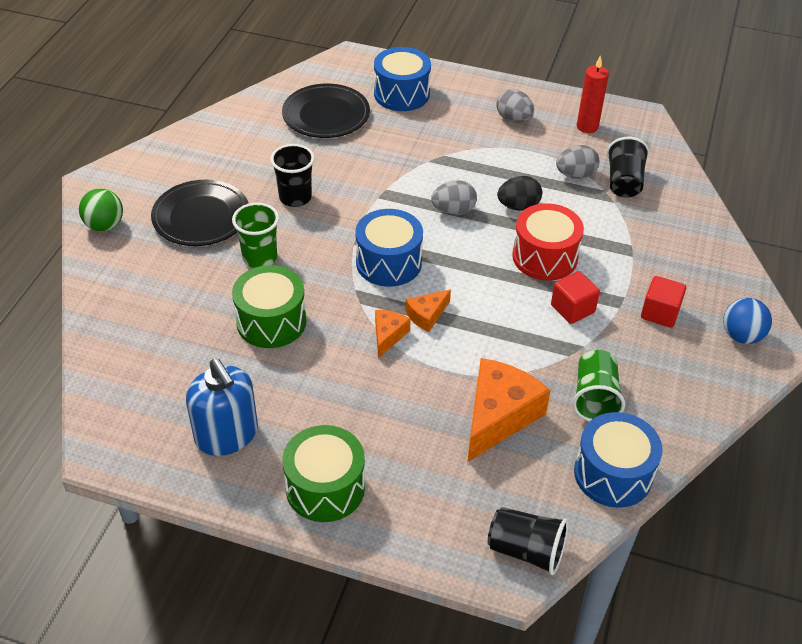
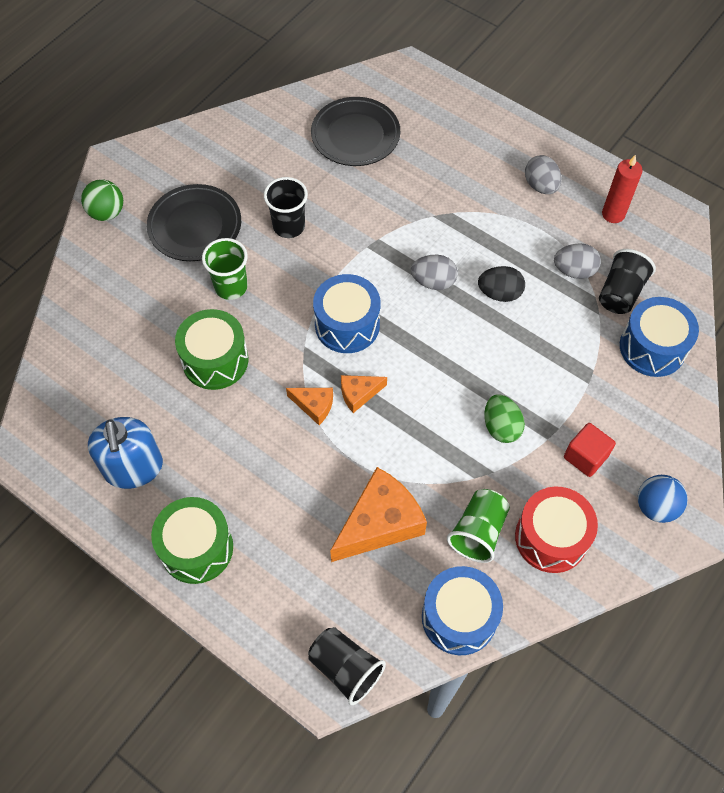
camera: 20 degrees right, 15 degrees up
(388, 335) = (314, 406): orange cheese -> orange cheese turned 75 degrees clockwise
(401, 94) = (440, 127): blue drum -> blue drum (652, 347)
(544, 257) = (500, 360): red drum -> red drum (551, 537)
(572, 309) = (501, 427): red cube -> green egg

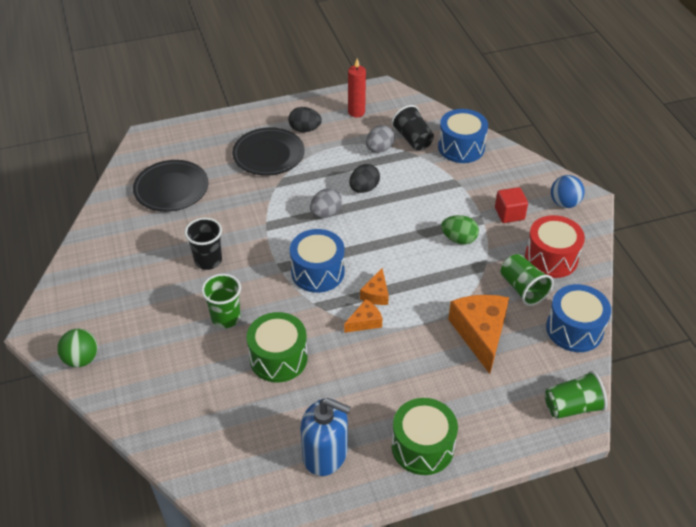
camera: 55 degrees left, 15 degrees down
(195, 226) = (152, 312): black plate -> black plate (268, 154)
(345, 668) = (572, 406): black cup -> green cup
(540, 186) = (305, 129): grey egg -> black egg

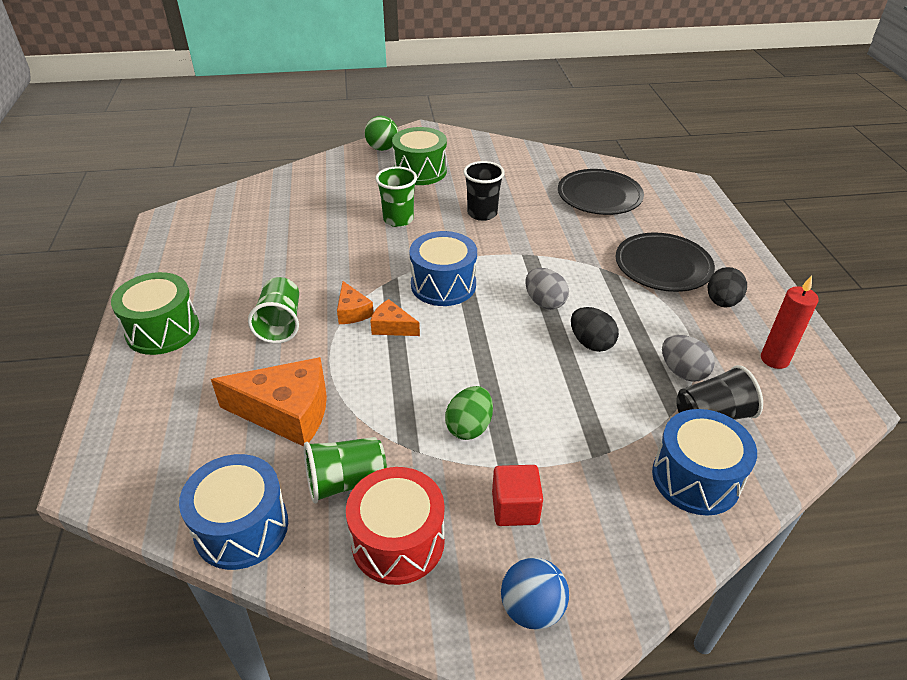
camera: 100 degrees right, 5 degrees down
(278, 358) = (331, 247): green drum -> green drum (420, 171)
(325, 454) = (201, 264): blue soap dispenser -> none
(572, 406) = (120, 482): green cup -> green cup (280, 324)

